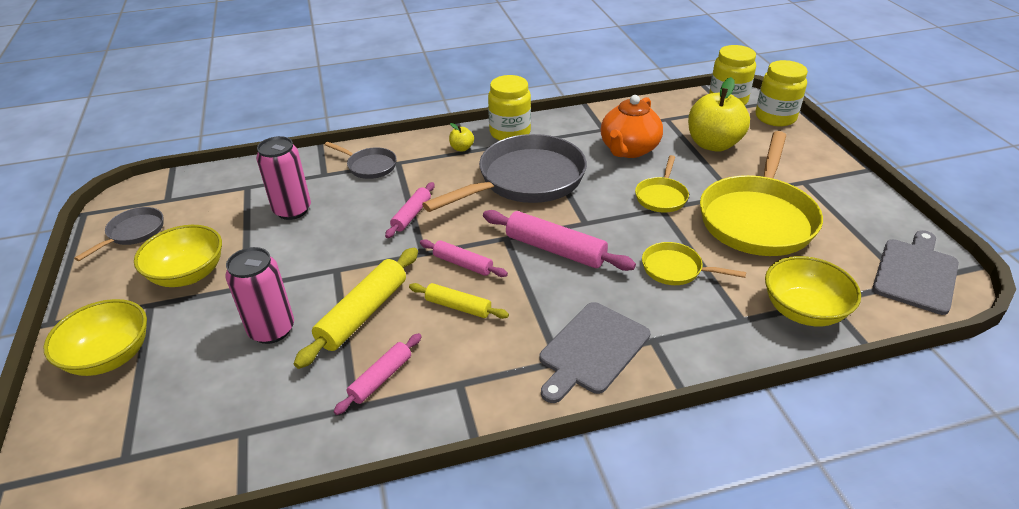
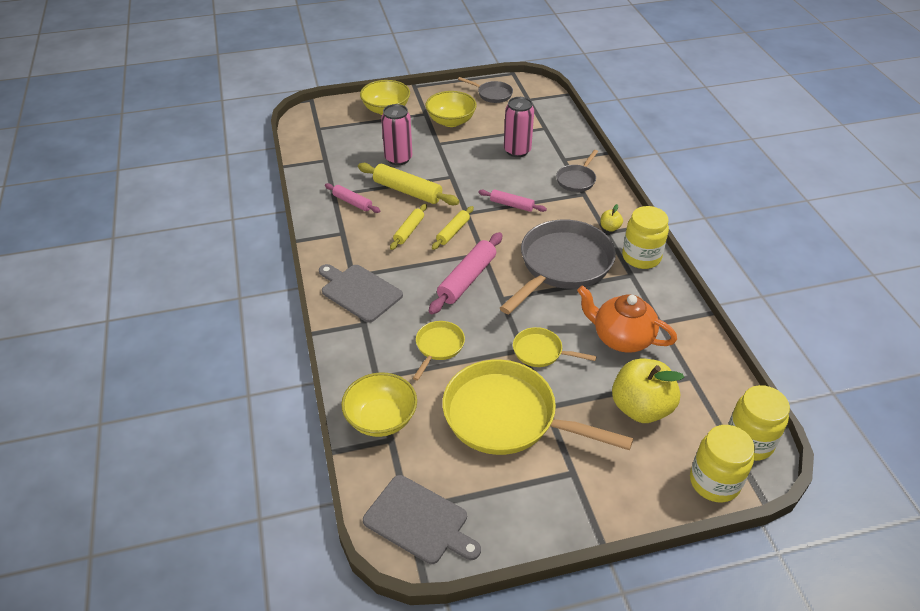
camera: 90 degrees right, 5 degrees up
(463, 264) = (453, 232): pink rolling pin -> yellow rolling pin
(525, 180) = (562, 265): grey pan -> grey pan turned 105 degrees counterclockwise

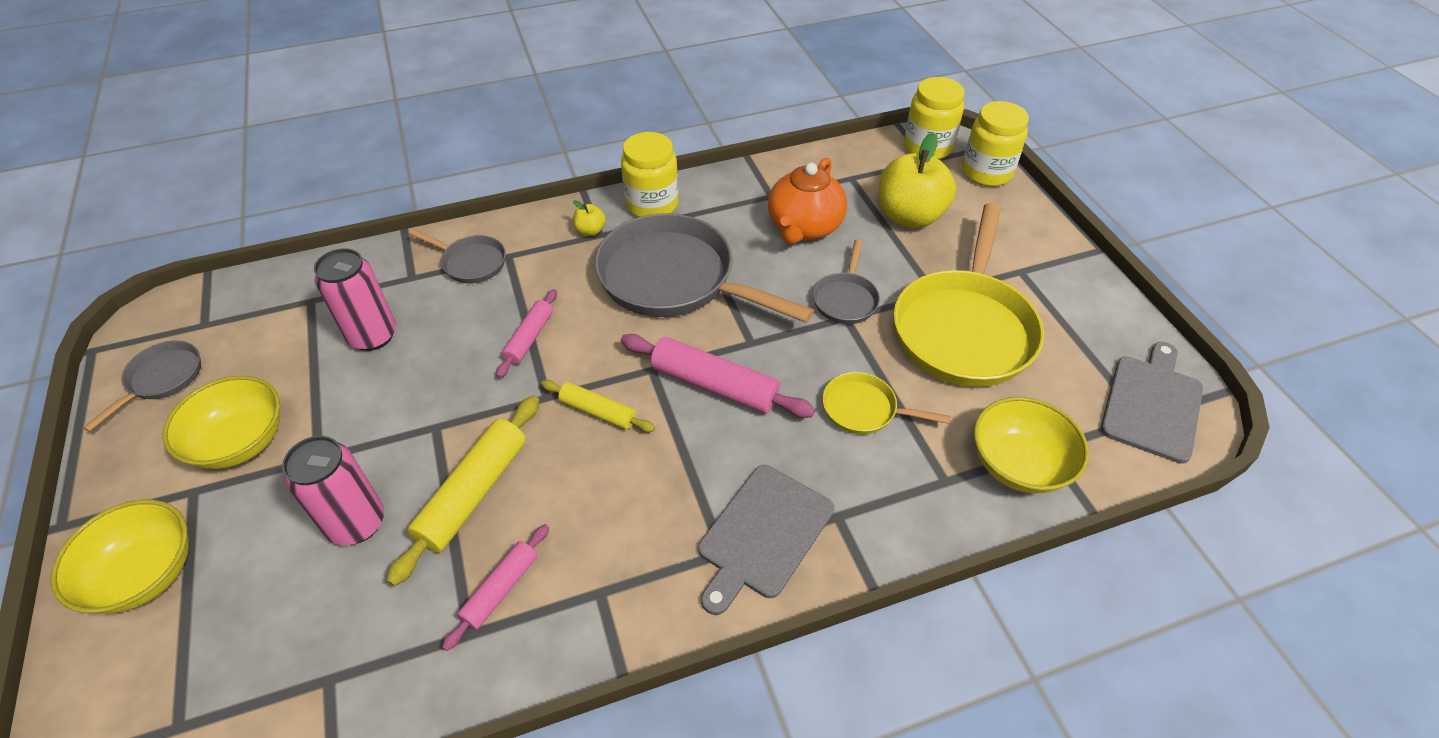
camera: 95 degrees left, 5 degrees up
(409, 231) = (594, 477): yellow rolling pin -> none
(541, 352) = (845, 299): yellow pan -> grey pan

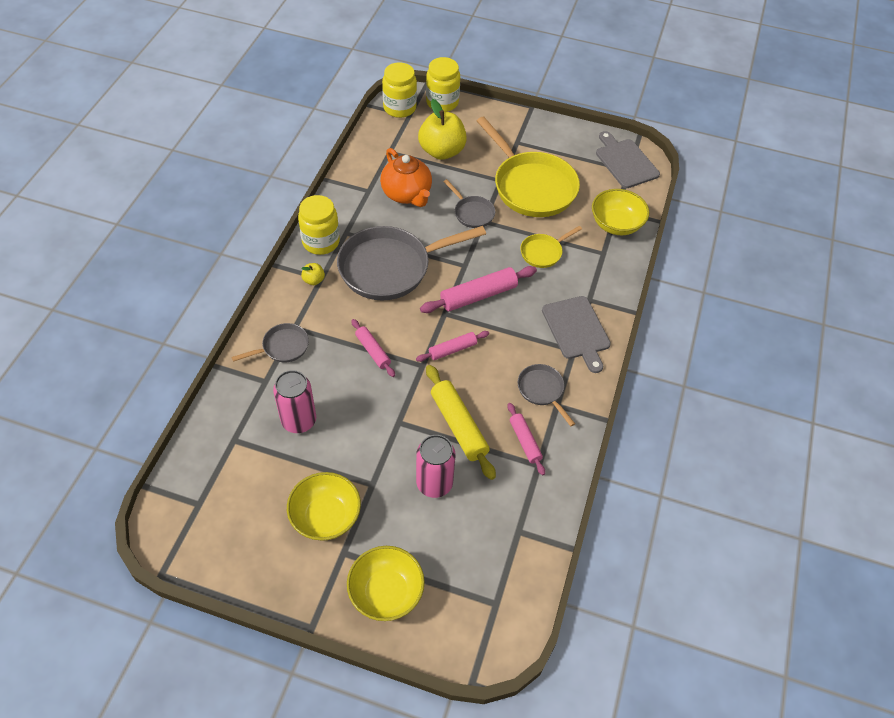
camera: 55 degrees left, 5 degrees up
(162, 379) = (230, 541): grey pan -> grey pan (542, 390)
(598, 412) = (452, 349): yellow rolling pin -> pink rolling pin

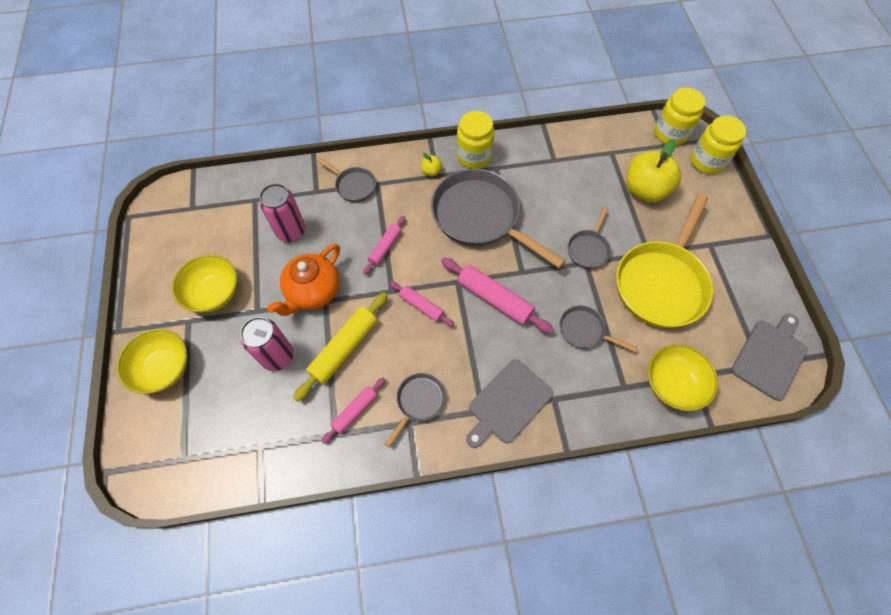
camera: 65 degrees right, 10 degrees up
(407, 194) = (571, 189): orange teapot -> orange teapot (313, 291)
(543, 252) = (584, 331): yellow pan -> grey pan

